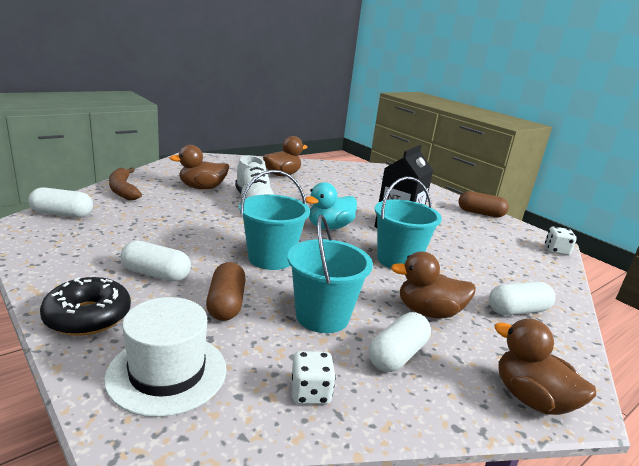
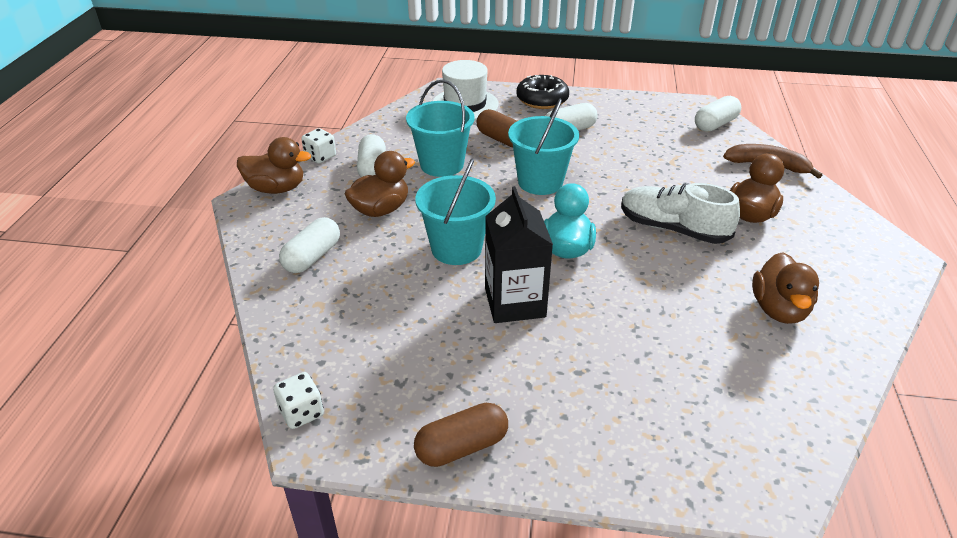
camera: 140 degrees right, 15 degrees up
(310, 393) = (395, 130): white dice -> white dice (320, 157)

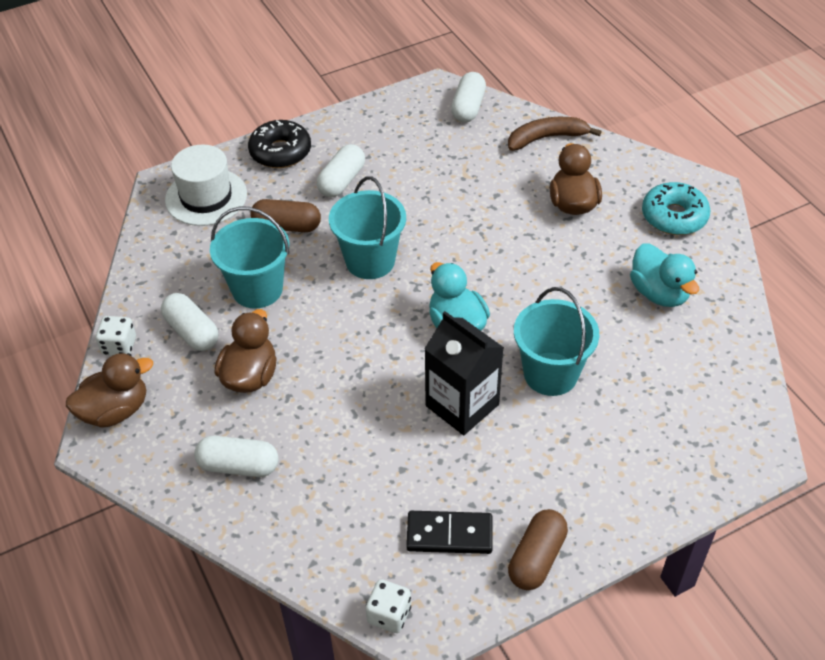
camera: 35 degrees left, 10 degrees up
(312, 257) = (238, 466): white capsule -> white capsule turned 75 degrees counterclockwise
(409, 385) = (449, 534): none -> black domino
(456, 249) = (363, 379): turquoise bucket -> turquoise bucket (550, 374)
(673, 229) = (524, 254): white shoe -> none
(778, 309) = (659, 293): brown duck -> turquoise duck
(846, 262) = (674, 216): none -> turquoise donut

